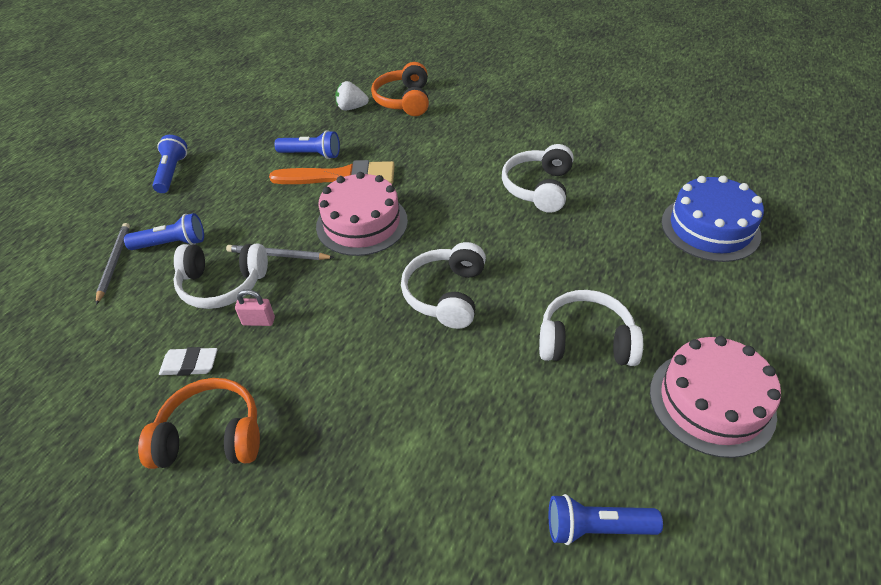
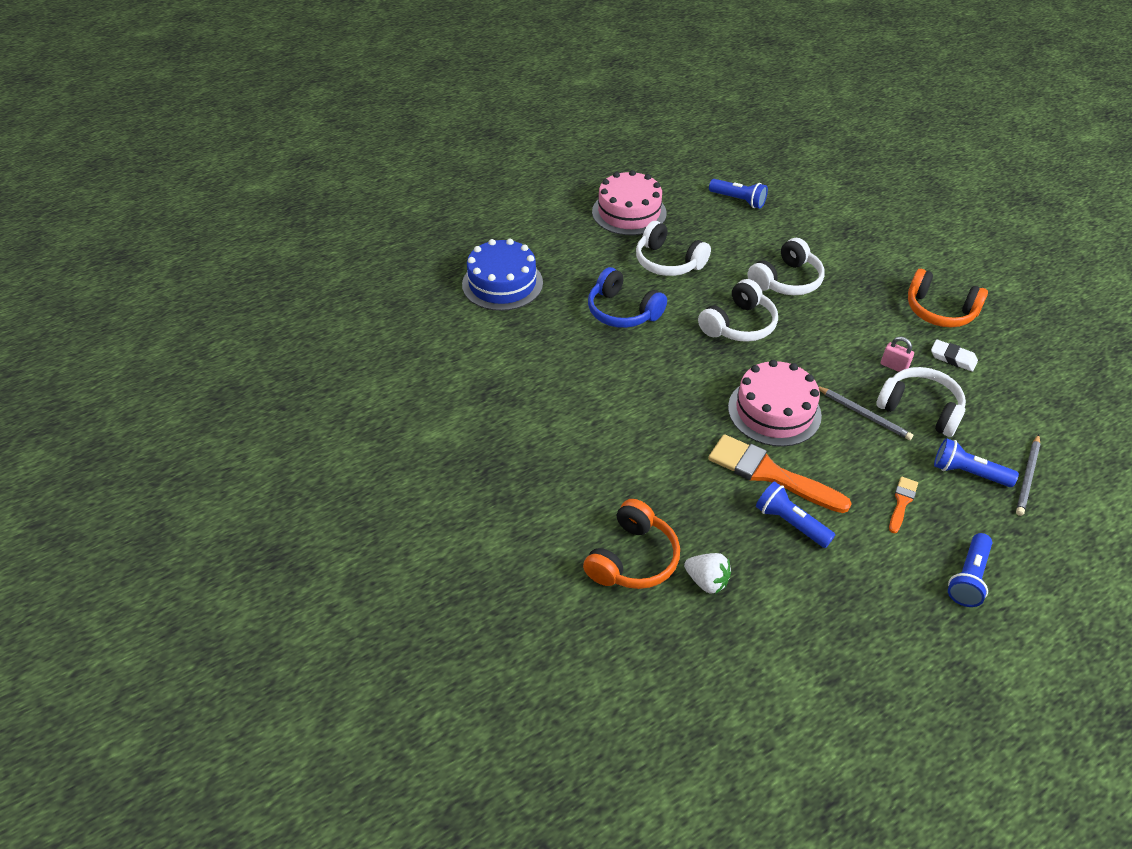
camera: 150 degrees left, 0 degrees up
(229, 199) = (902, 502): none -> orange brush
(538, 188) = (592, 372): white headphones -> white headphones (786, 280)
(571, 254) = (622, 311): none -> blue headphones

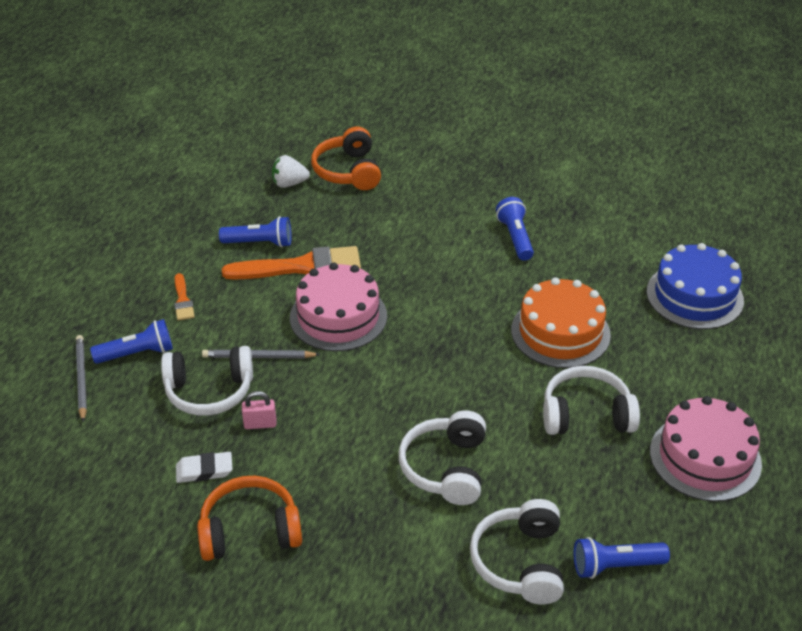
camera: 140 degrees right, 5 degrees down
(622, 311) = (560, 332): blue headphones -> orange cake
(739, 324) = (443, 382): white headphones -> white headphones (520, 562)
(968, 578) = (105, 274): blue flashlight -> blue flashlight (515, 238)

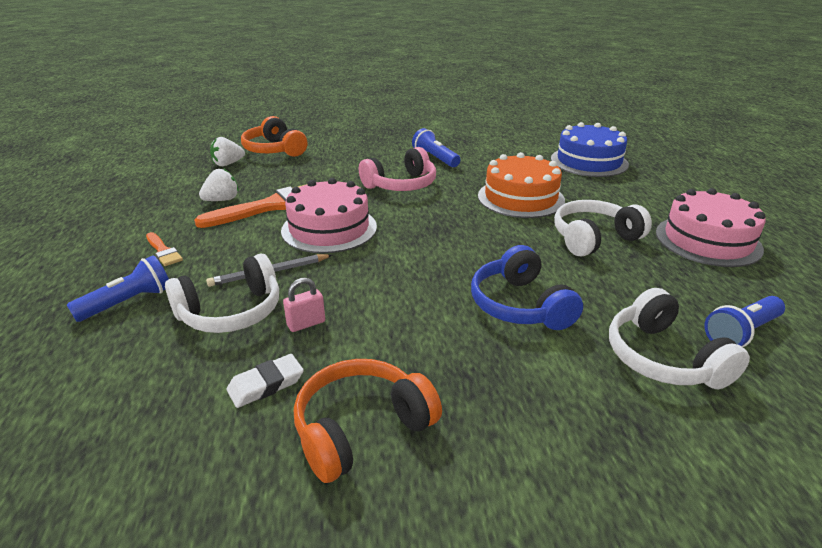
camera: 25 degrees left, 10 degrees down
(81, 379) = (63, 341): grey pencil -> none
(259, 243) = (222, 200): blue flashlight -> white strawberry
(446, 468) = (520, 305): white headphones -> blue headphones
(447, 272) = (401, 185): none -> pink headphones

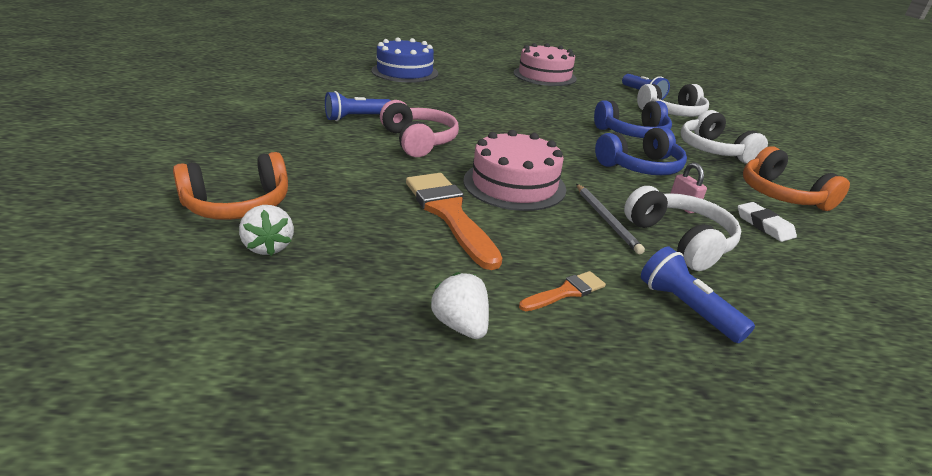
camera: 85 degrees left, 0 degrees up
(222, 200) = (416, 250): white strawberry -> white strawberry (461, 325)
(403, 302) = (640, 167): none -> blue headphones
(520, 198) = (468, 104): orange cake -> none
(594, 238) = (541, 98): white headphones -> white headphones (713, 150)

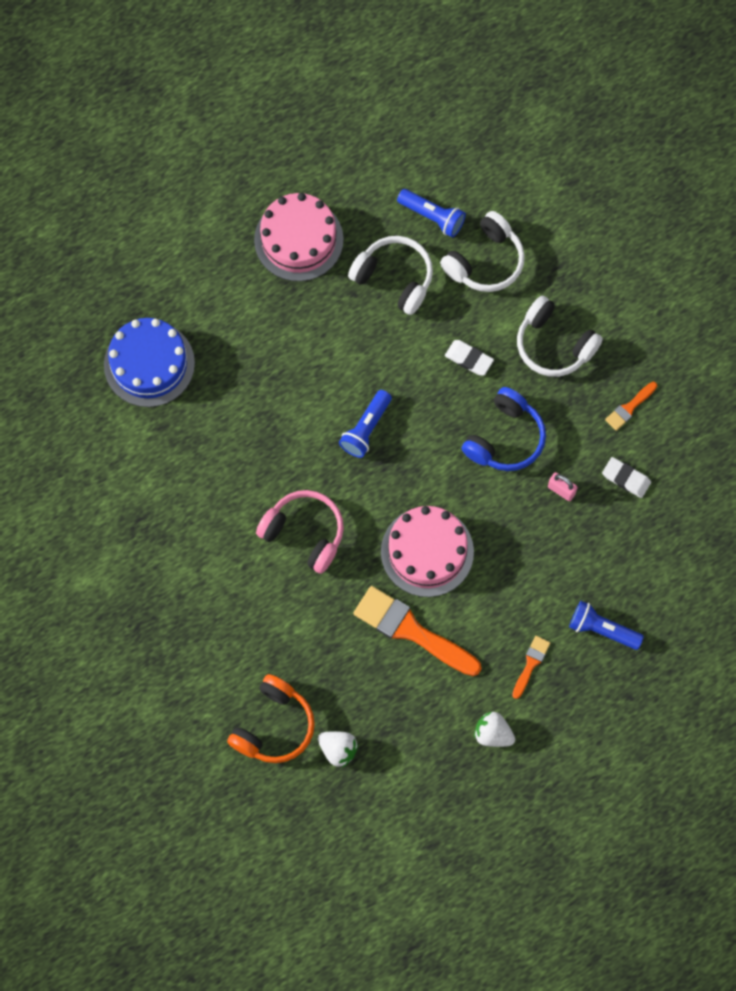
camera: 30 degrees left, 40 degrees up
(356, 118) = (215, 529): blue flashlight -> blue flashlight (366, 429)
(606, 219) = (516, 556): grey pencil -> none
(632, 133) = (469, 359): blue headphones -> white eraser
(679, 240) = (575, 549): white headphones -> white headphones (394, 278)
(781, 195) = (629, 407): orange headphones -> orange brush

